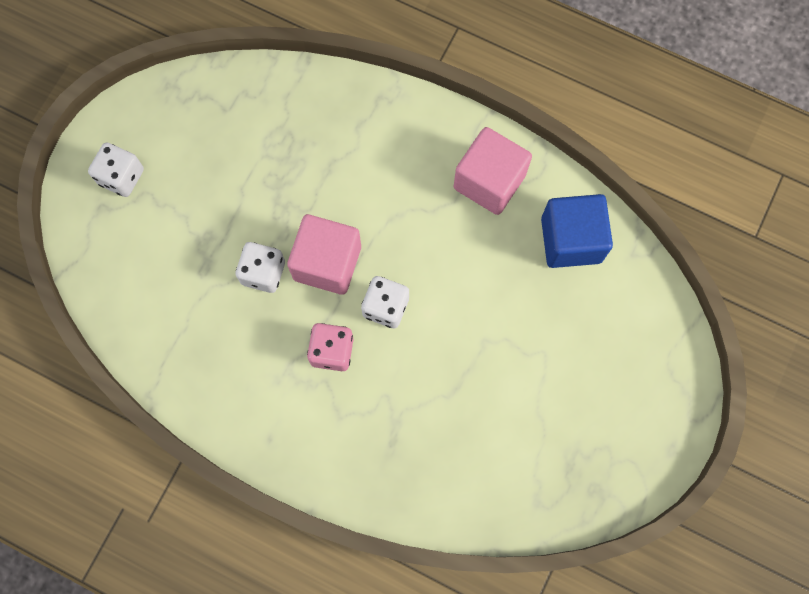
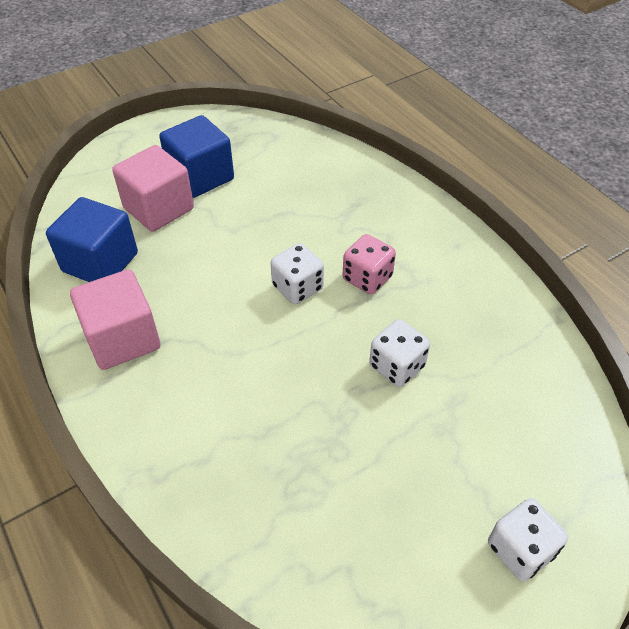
camera: 150 degrees left, 25 degrees down
(327, 263) = (327, 345): pink cube -> pink cube (158, 208)
(568, 394) = (200, 177): none -> blue cube

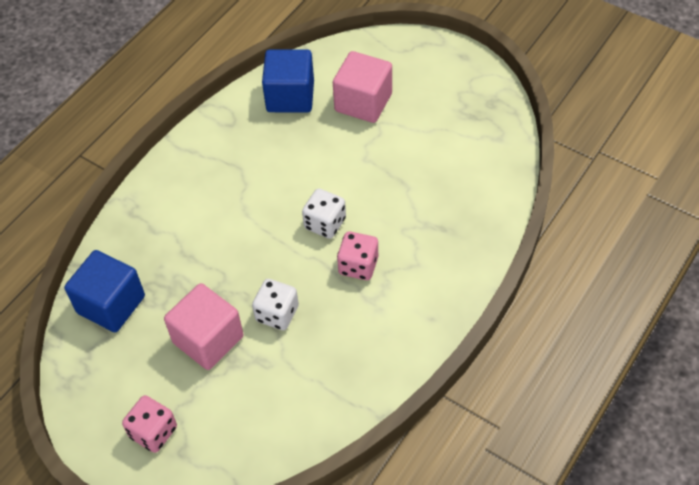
camera: 70 degrees right, 5 degrees up
(123, 339) = (228, 143): pink cube -> pink cube (208, 339)
(200, 177) = (415, 111): blue cube -> blue cube (111, 304)
(520, 549) = (153, 432): white dice -> pink dice

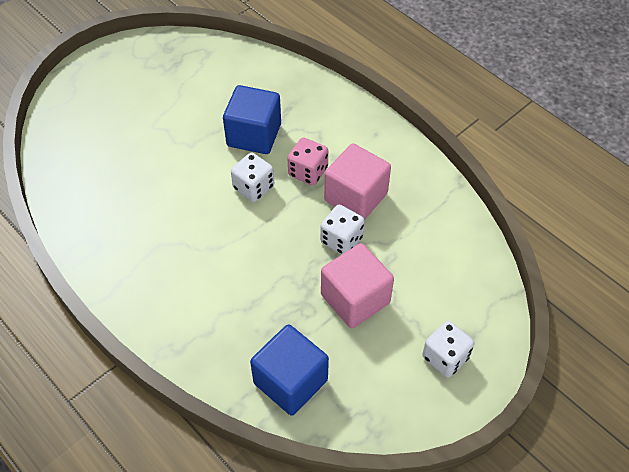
camera: 80 degrees left, 0 degrees up
(153, 432) = (445, 357): pink dice -> white dice
(290, 96) = (86, 188): blue cube -> blue cube (254, 135)
(363, 102) = (123, 134): pink cube -> pink cube (356, 197)

